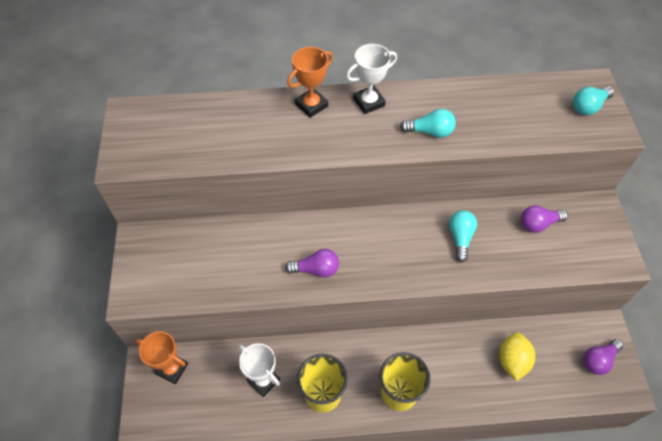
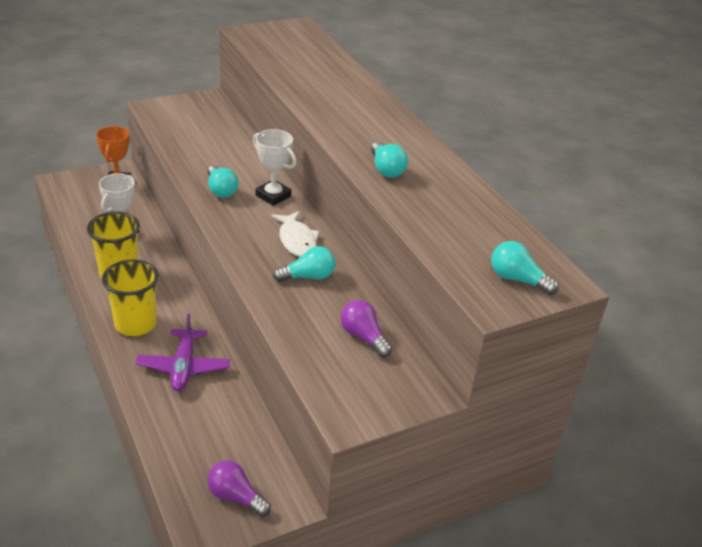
camera: 65 degrees right, 20 degrees down
(311, 105) = (370, 101): orange trophy -> none
(316, 269) = (221, 190): purple light bulb -> turquoise light bulb
(369, 102) = (399, 130): white trophy -> white trophy (273, 196)
(410, 231) = (297, 240): none -> white fish
(461, 365) = (184, 367): none -> purple plane
(512, 361) = (204, 410): yellow lemon -> none

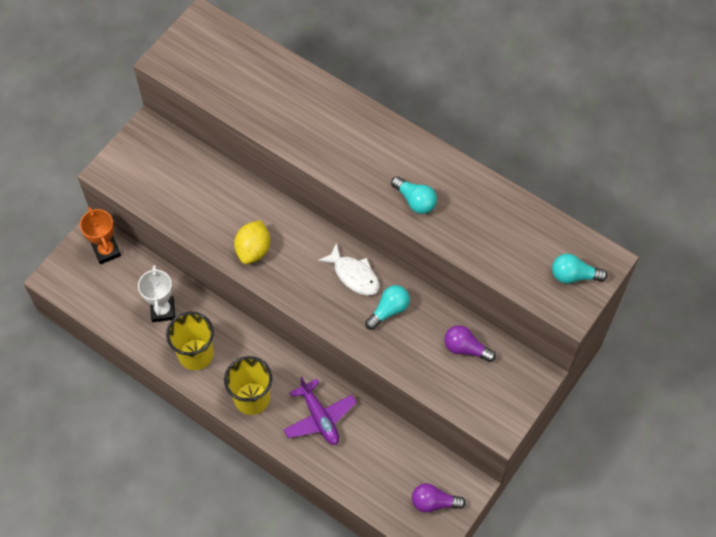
camera: 25 degrees left, 25 degrees up
(221, 190) = (253, 250): turquoise light bulb -> yellow lemon
(273, 196) = (299, 232): white trophy -> none

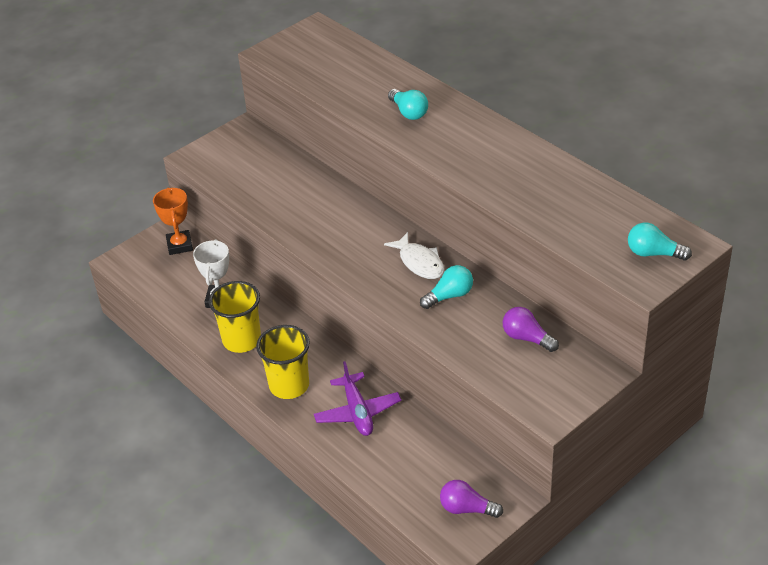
camera: 15 degrees right, 20 degrees down
(253, 250) = (319, 231): yellow lemon -> none
(415, 201) = (491, 176): turquoise light bulb -> turquoise light bulb (408, 112)

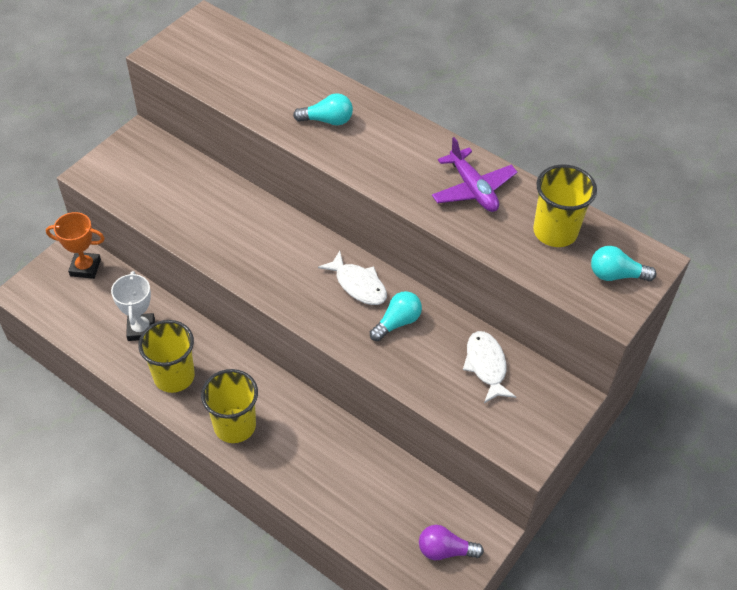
camera: 15 degrees left, 10 degrees up
(179, 245) = (85, 267): orange trophy -> orange trophy turned 60 degrees counterclockwise
(357, 412) = (312, 449): purple plane -> purple plane (473, 189)
(408, 112) = (327, 120): turquoise light bulb -> turquoise light bulb turned 45 degrees counterclockwise
(527, 338) = (486, 365): purple light bulb -> white fish
(603, 214) = (555, 231): none -> yellow cup

